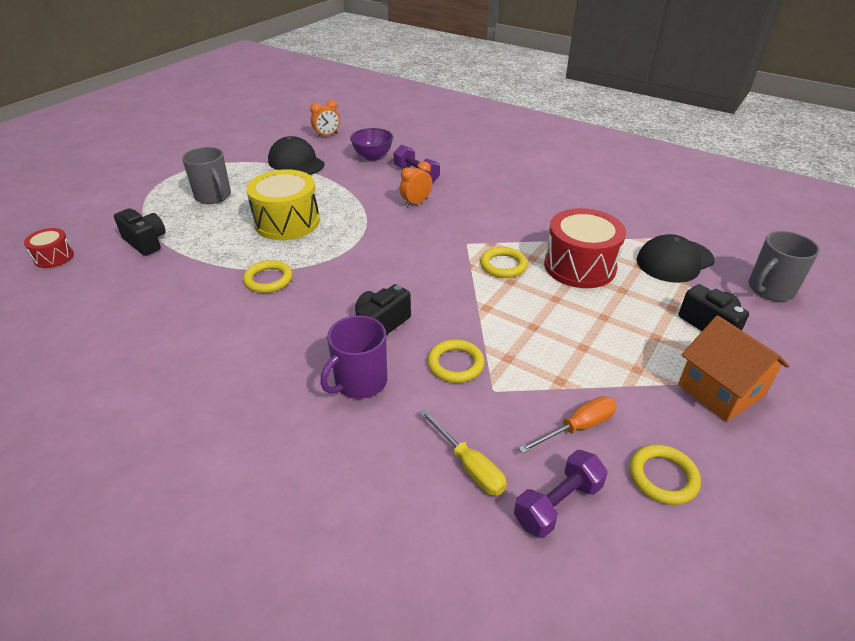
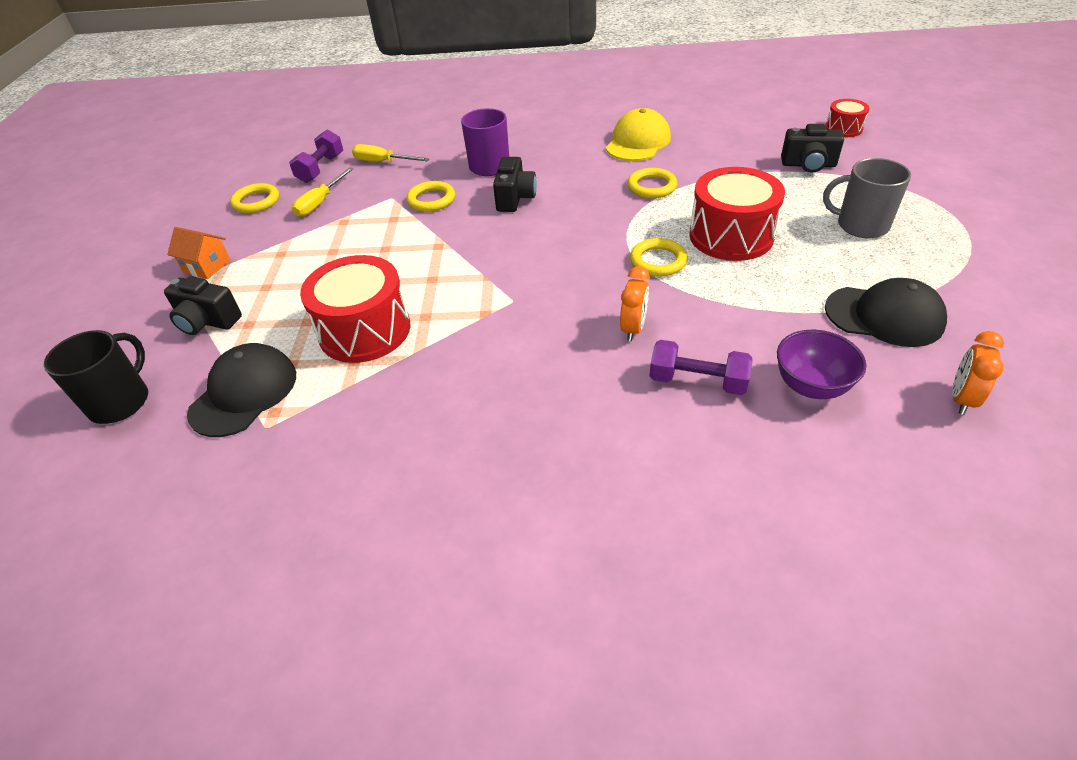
camera: 150 degrees right, 5 degrees up
(198, 333) = (638, 142): none -> yellow cap
(287, 222) = (731, 236): yellow drum -> red drum
(503, 265) = (452, 293): yellow ring -> yellow ring (658, 261)
(578, 427) = (320, 202): orange screwdriver -> yellow screwdriver
(720, 390) = (207, 266): orange house -> orange house, size x0.62
(770, 289) = (121, 401): grey mug -> black mug

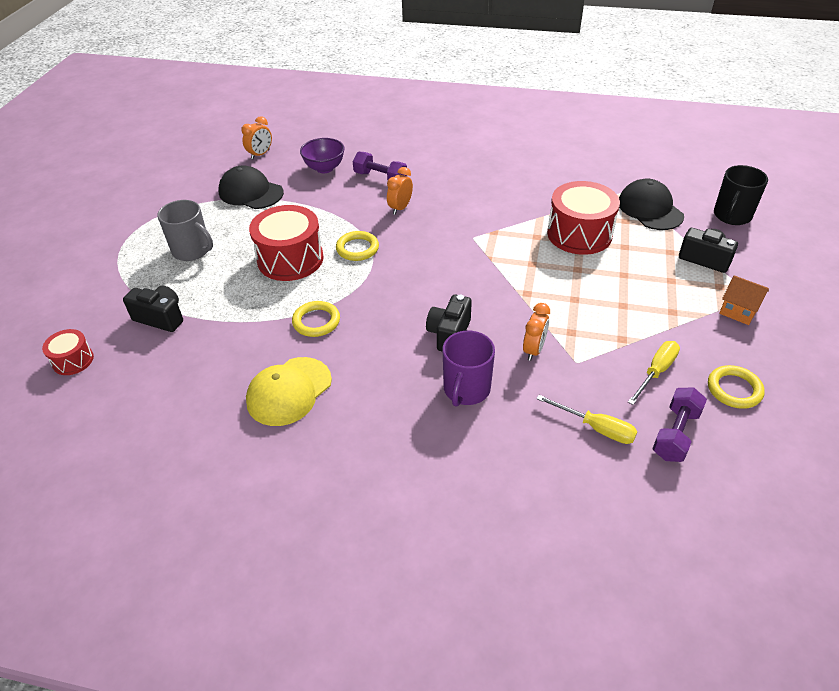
camera: 170 degrees left, 0 degrees up
(244, 393) = (650, 209): black cap -> black cap turned 120 degrees clockwise
(431, 200) = (533, 350): yellow ring -> orange clock

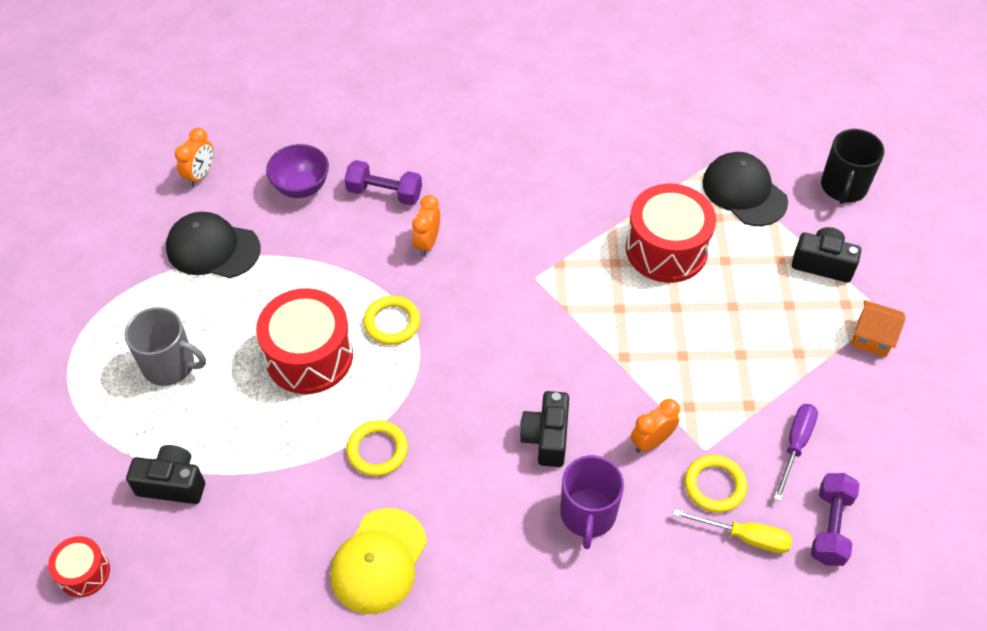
camera: 15 degrees left, 10 degrees up
(533, 350) = (651, 441): orange clock -> orange clock turned 135 degrees counterclockwise
(656, 372) = (795, 445): yellow screwdriver -> purple screwdriver
(734, 389) = (883, 453): yellow ring -> yellow ring (714, 485)

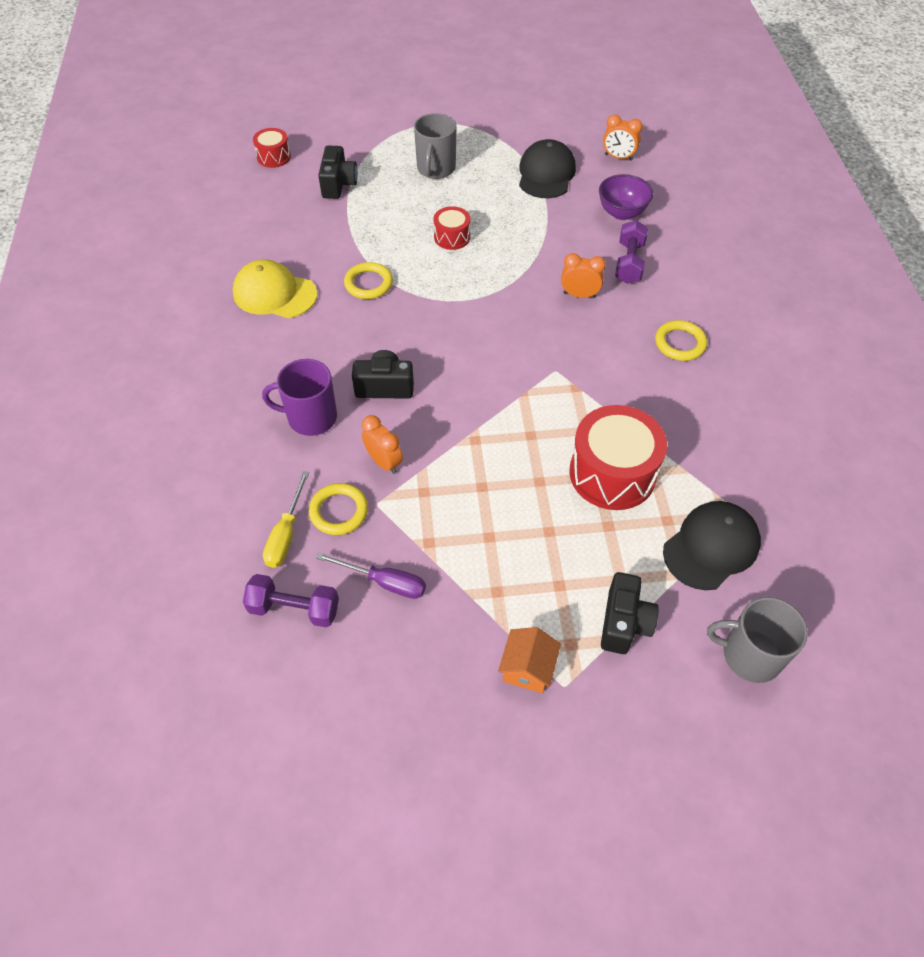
camera: 85 degrees right, 0 degrees up
(309, 356) = (452, 237): red drum -> red drum, size x0.52
(392, 323) = (490, 280): yellow ring -> yellow ring (680, 343)
(843, 187) = (749, 655): black mug -> grey mug

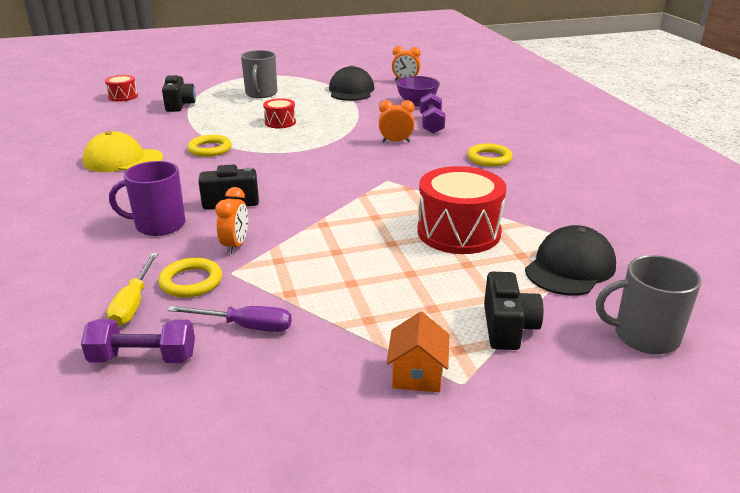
camera: 10 degrees left, 25 degrees down
(384, 462) = (235, 245): orange clock -> orange clock turned 60 degrees clockwise

